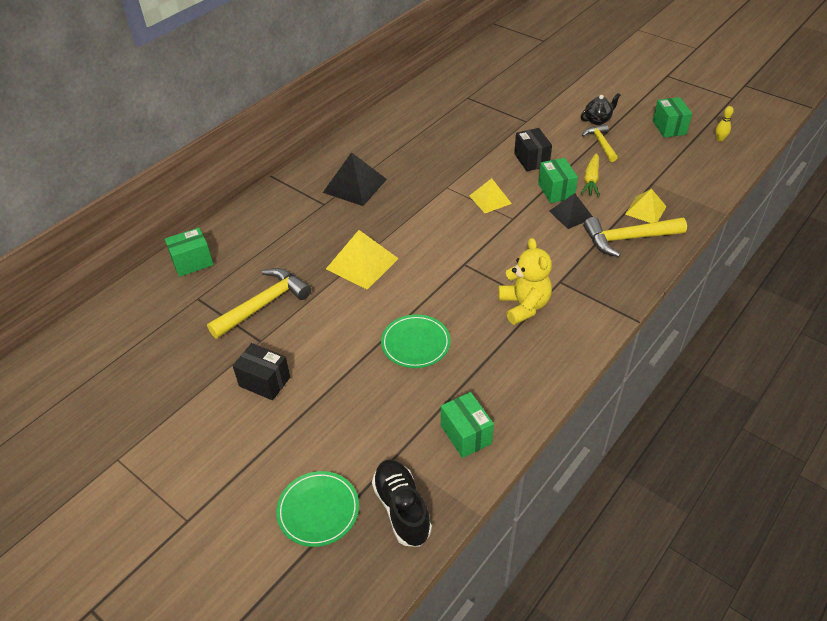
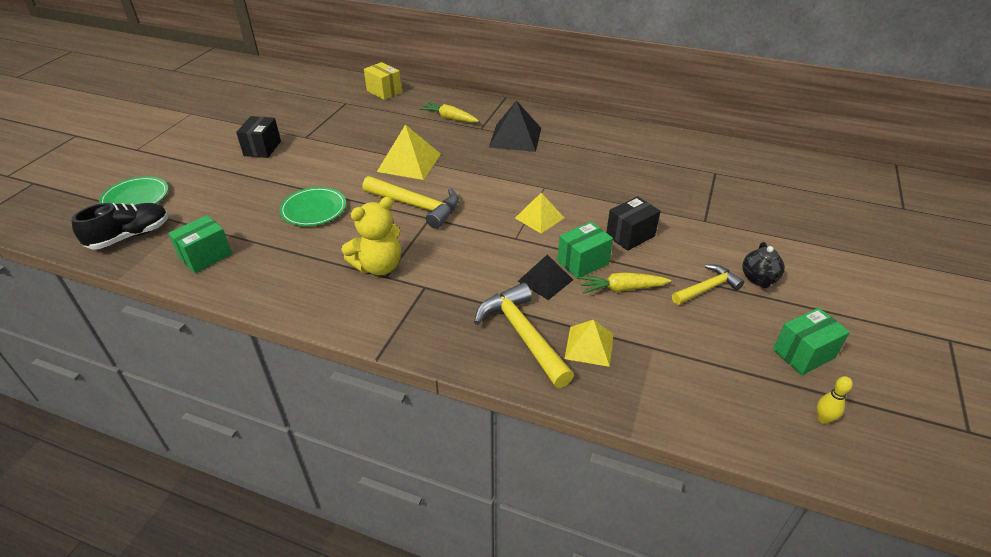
camera: 70 degrees right, 5 degrees down
(192, 262) = (384, 91): green box -> yellow box
(264, 304) = (345, 129): yellow hammer -> yellow hammer (416, 206)
(290, 221) = (450, 118): none -> yellow carrot
(597, 120) = (759, 279): black teapot -> black teapot turned 60 degrees clockwise

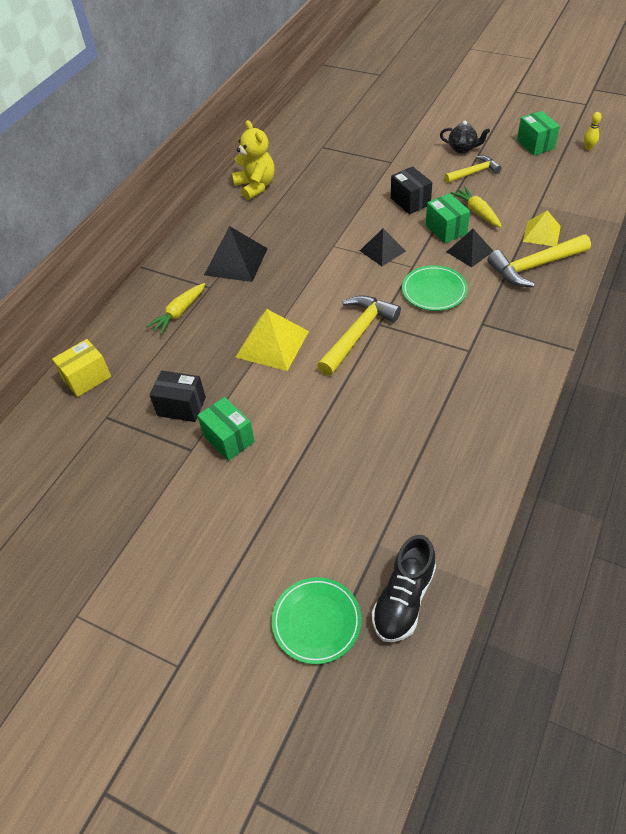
camera: 80 degrees left, 10 degrees up
(130, 236) = (404, 599): black shoe -> black shoe turned 120 degrees counterclockwise
(206, 256) = (442, 505): green box -> green box (229, 439)
(262, 148) = (211, 493): black box -> black box (181, 406)
(314, 209) = (357, 419): green plate -> green plate (434, 290)
(378, 266) = (455, 356): yellow teddy bear -> yellow teddy bear (255, 186)
(539, 218) = (382, 250): yellow pyramid -> black pyramid
(622, 288) = (477, 212): yellow carrot -> yellow carrot turned 150 degrees clockwise
(707, 288) = (474, 172): yellow hammer -> yellow hammer turned 90 degrees clockwise

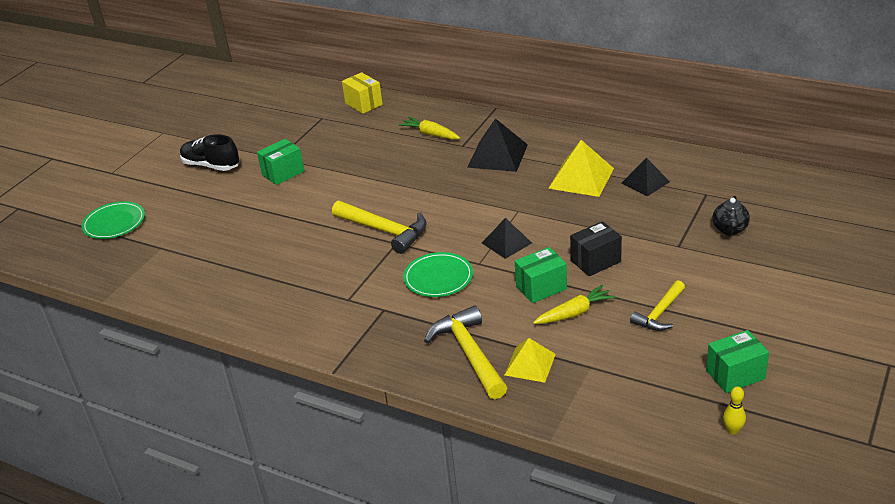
camera: 90 degrees right, 15 degrees down
(181, 406) = (322, 148): black box -> none
(255, 186) = (622, 155): yellow teddy bear -> none
(272, 344) = (382, 185): yellow pyramid -> yellow pyramid (581, 178)
(404, 599) = (112, 260): black shoe -> black shoe (211, 165)
(462, 149) = (715, 305): black teapot -> black teapot (729, 230)
(469, 251) = (500, 304): black pyramid -> black pyramid (645, 182)
(474, 172) = (659, 313): yellow hammer -> yellow hammer turned 60 degrees clockwise

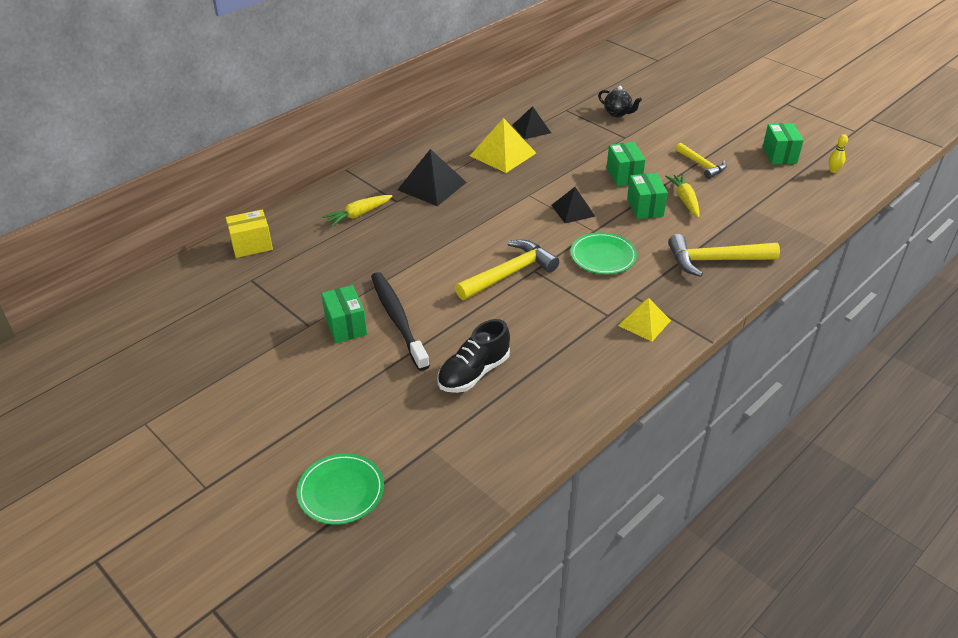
camera: 75 degrees left, 5 degrees up
(211, 165) = (276, 384): black shoe -> black shoe (474, 373)
(300, 193) = (397, 319): none -> black toothbrush
(530, 364) = (739, 234): yellow pyramid -> yellow pyramid (644, 323)
(595, 261) = (624, 175): black box -> green box

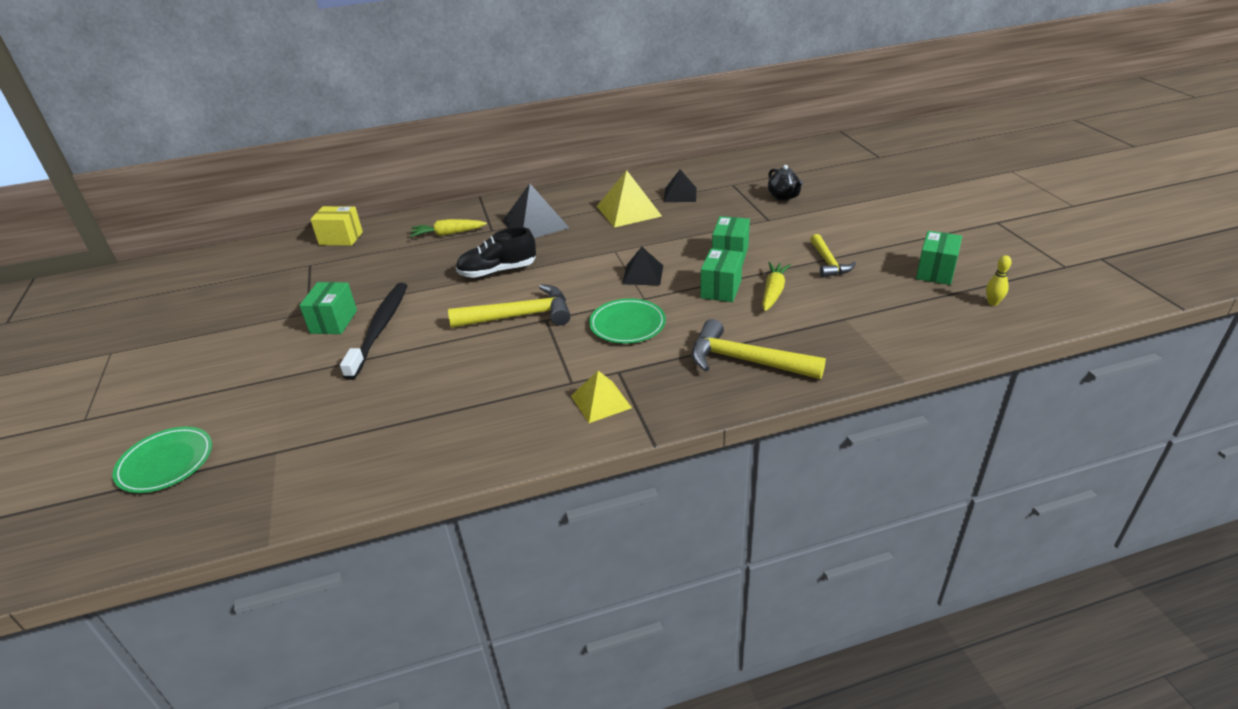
camera: 30 degrees right, 5 degrees down
(474, 373) = (388, 396): black shoe -> black shoe (497, 271)

